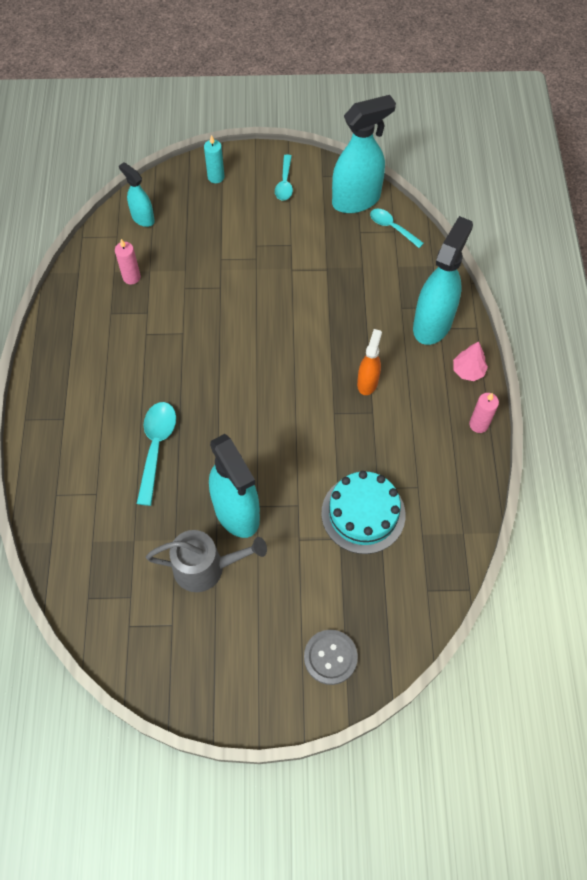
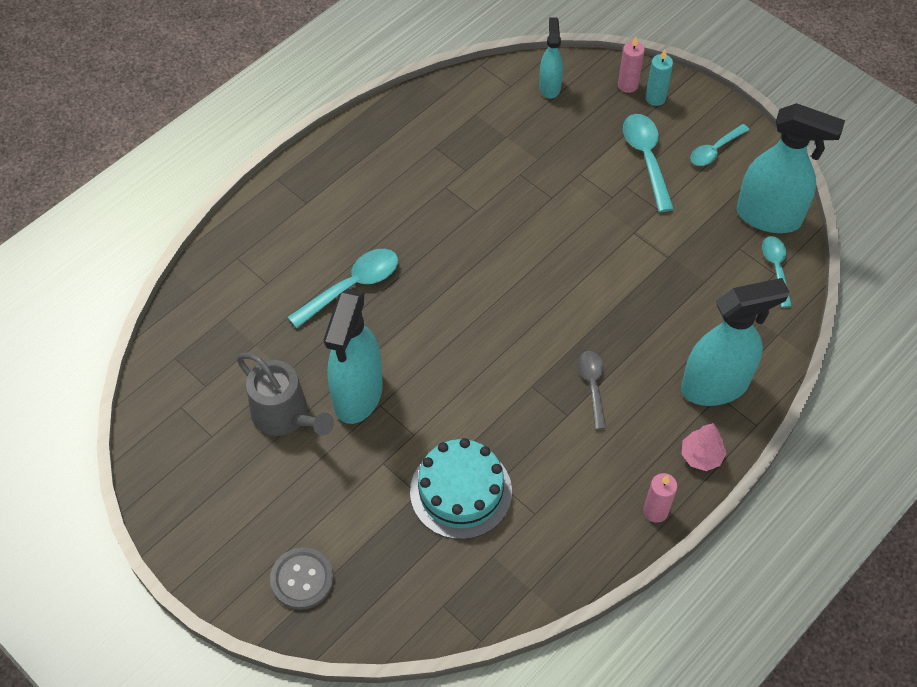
camera: 45 degrees right, 5 degrees down
(131, 277) = (485, 130): pink candle -> pink candle (628, 85)
(250, 219) = (646, 158): none -> turquoise spoon
(367, 382) = (592, 385): orange spray bottle -> grey spoon

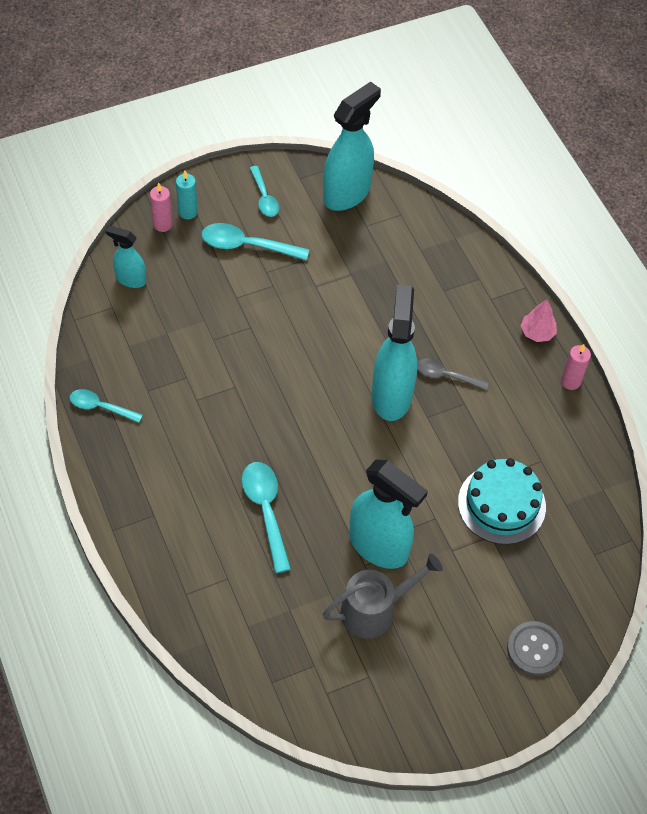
camera: 70 degrees left, 0 degrees up
(715, 386) = (482, 297): turquoise spray bottle -> turquoise spray bottle (391, 395)
(776, 268) = (396, 211): turquoise spoon -> turquoise spoon (100, 407)

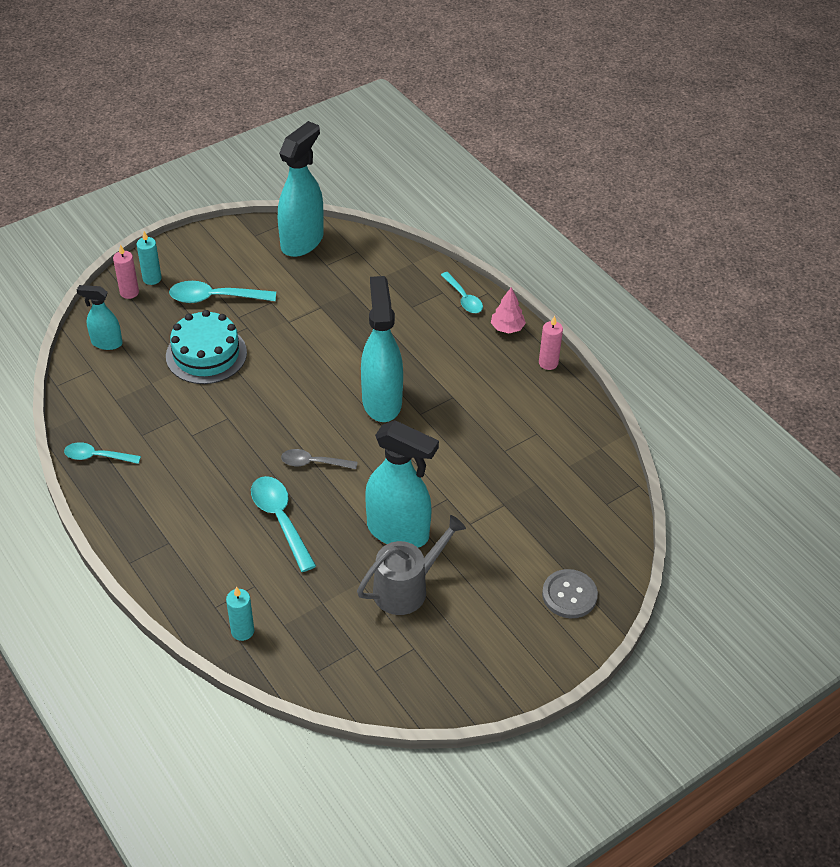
camera: 10 degrees left, 10 degrees down
(207, 625) = (242, 631): none -> turquoise candle
(264, 197) = (224, 256): turquoise spoon -> turquoise spoon (463, 298)
(446, 375) = (430, 376): grey spoon -> grey spoon (313, 463)
(501, 504) = (508, 476): turquoise cake -> turquoise cake (206, 354)

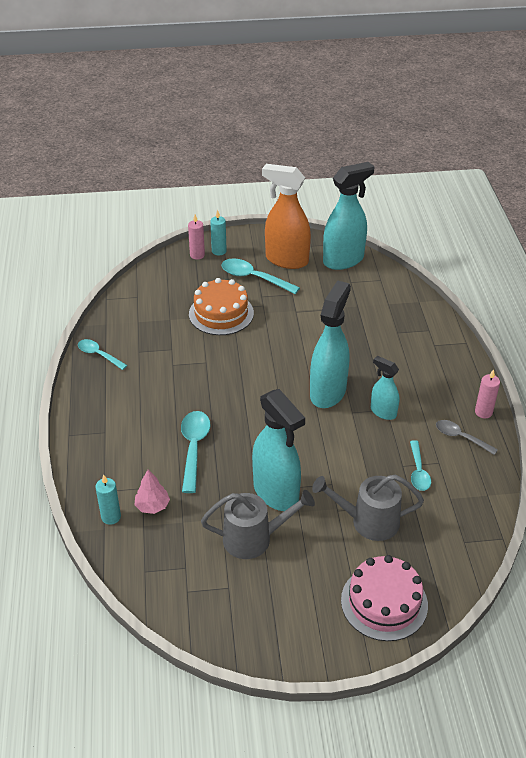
camera: 30 degrees right, 5 degrees down
(106, 343) = (158, 282): turquoise spray bottle -> turquoise spray bottle (383, 412)
(206, 354) = (221, 313): turquoise cake -> orange cake
(238, 263) = (286, 260): none -> orange spray bottle
(313, 463) = (246, 417): grey spoon -> grey spoon (460, 437)
(463, 298) = (443, 340): turquoise spoon -> turquoise spoon (418, 471)
(506, 522) = (368, 521): none -> grey watering can
(507, 328) = (465, 374): pink tree -> pink tree (152, 506)
(569, 595) = (384, 602): grey button -> pink cake

